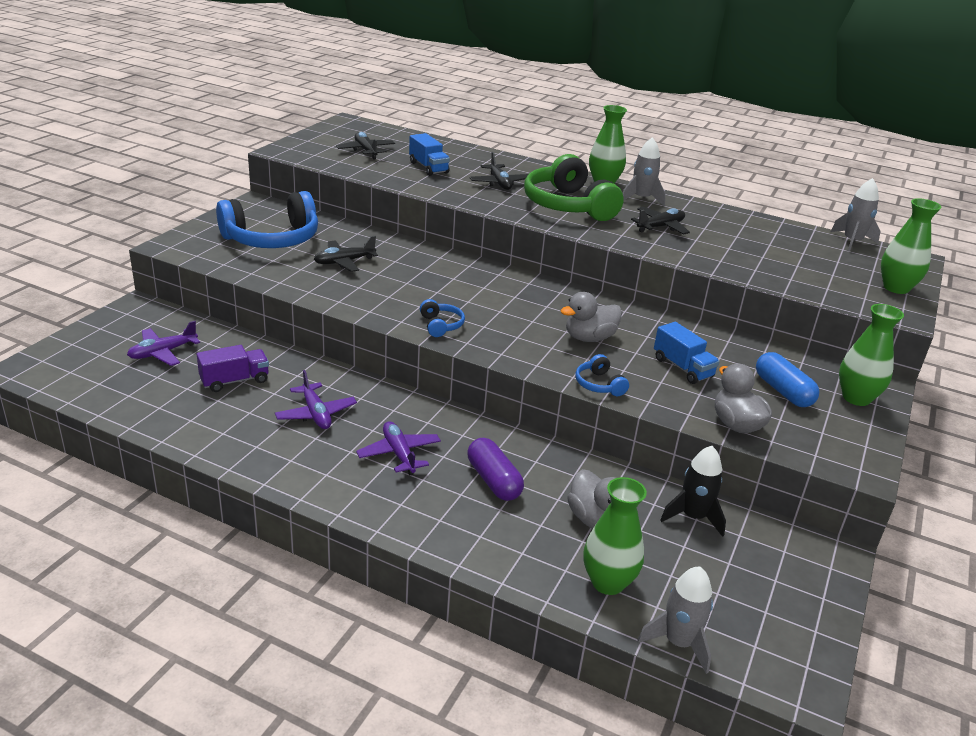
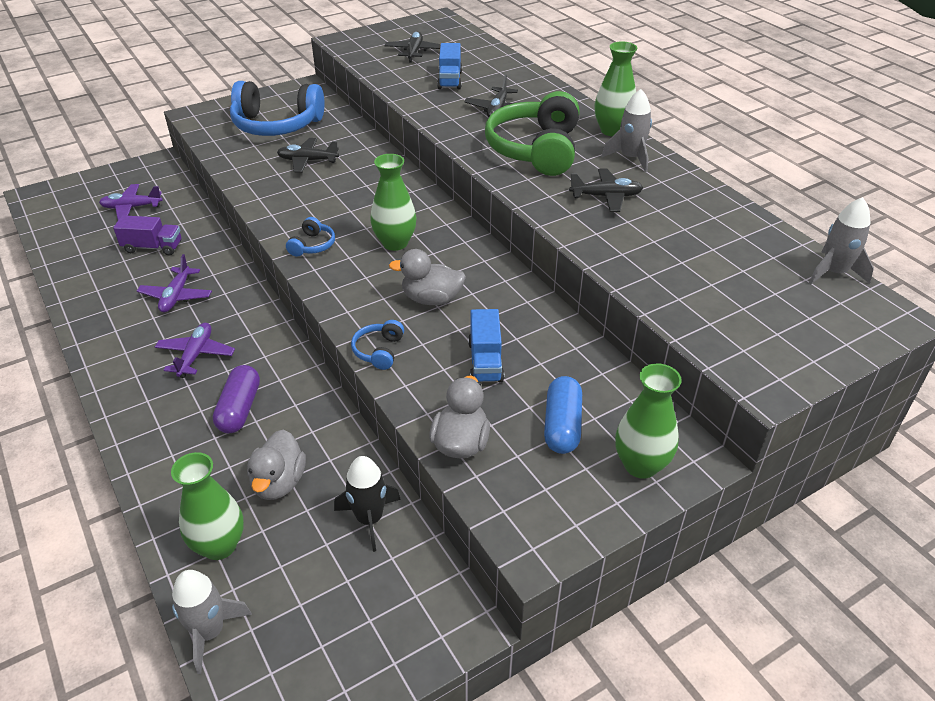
camera: 35 degrees right, 10 degrees up
(896, 288) = (808, 349): green vase -> green vase (395, 243)

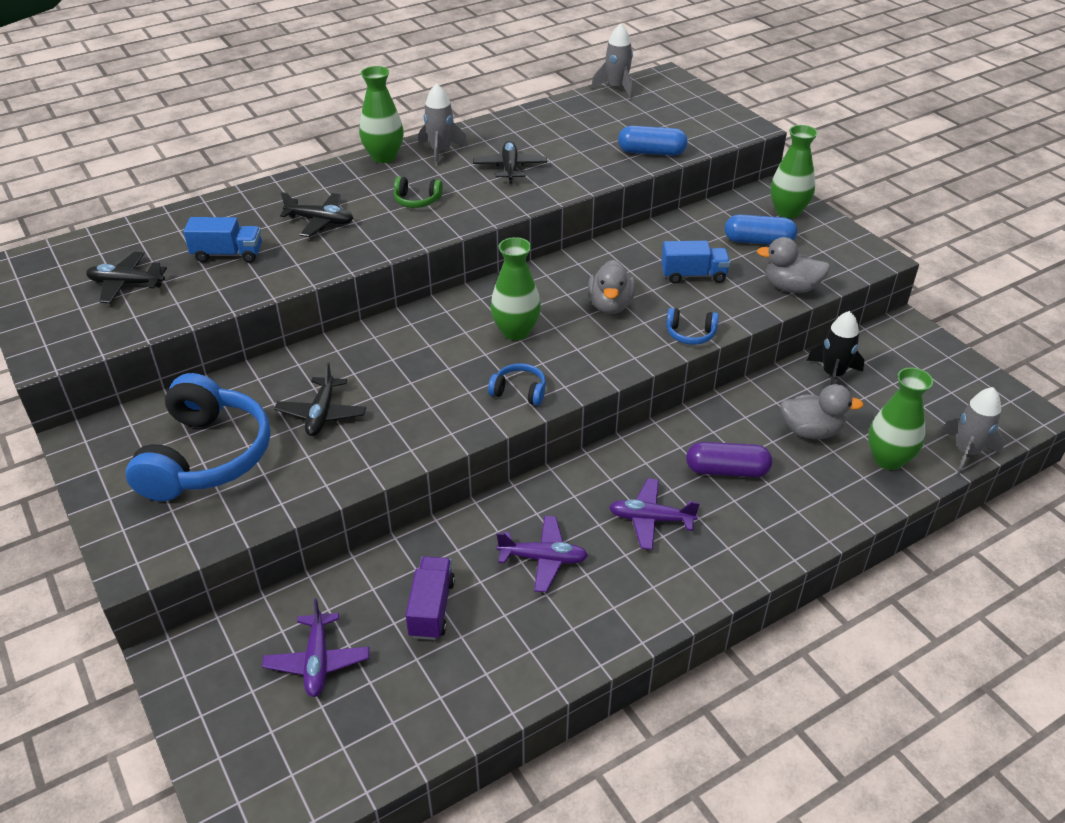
camera: 90 degrees left, 0 degrees up
(535, 150) = (417, 200): green headphones -> green headphones, size x0.43
(666, 293) = (651, 152): none -> blue capsule

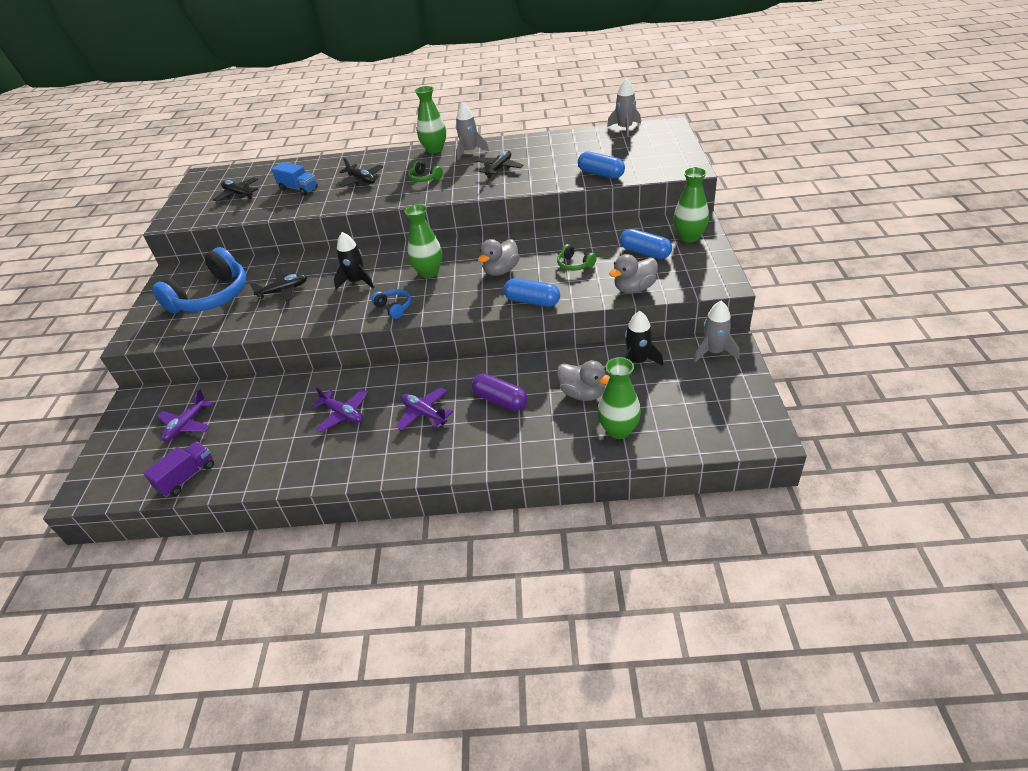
camera: 35 degrees right, 0 degrees up
(322, 414) = (283, 291): black plane -> black plane turned 150 degrees counterclockwise
(425, 371) = (357, 282): none -> black rocket
(431, 608) = (262, 419): purple truck -> purple truck (187, 477)
(690, 334) = (532, 301): blue headphones -> blue capsule
(693, 275) = (575, 264): blue truck -> green headphones
(790, 287) = (634, 289): grey duck -> grey duck turned 75 degrees counterclockwise
(967, 452) = (685, 445): grey rocket -> grey rocket (714, 352)

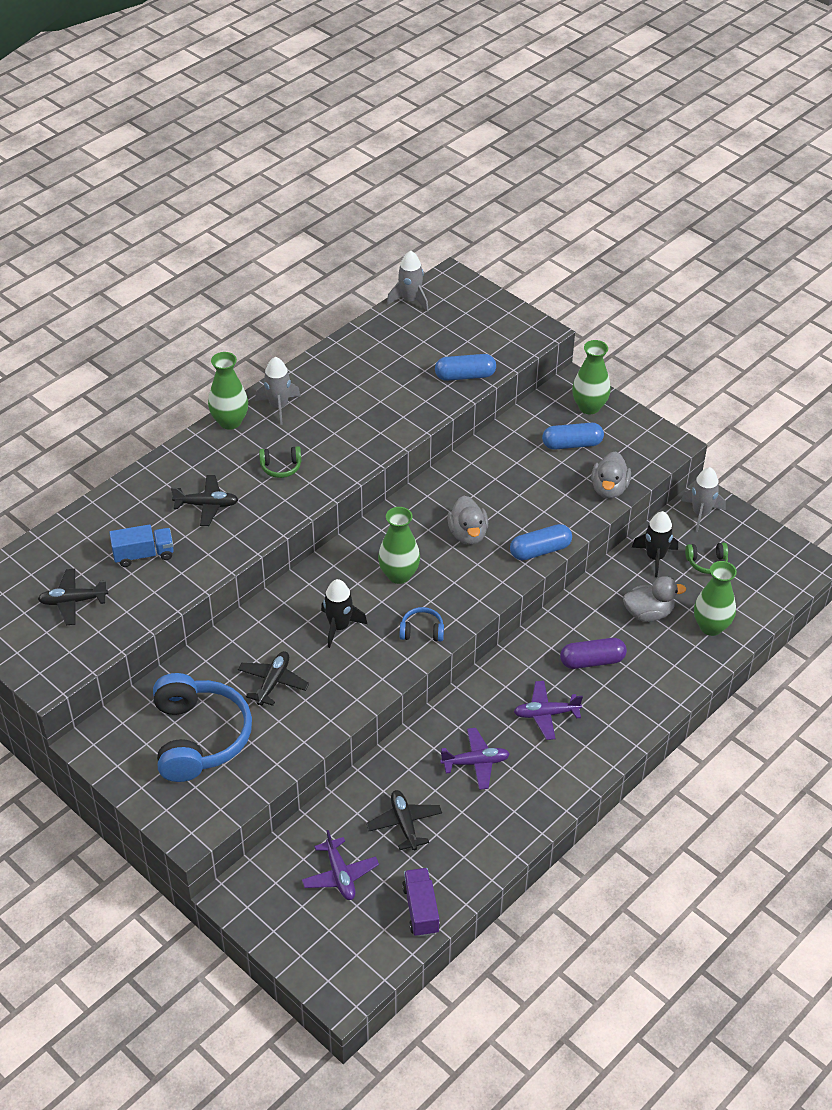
camera: 50 degrees left, 5 degrees up
(499, 168) = (347, 416): black plane -> black plane (404, 823)
(575, 264) = (527, 490): green headphones -> green headphones (706, 562)

